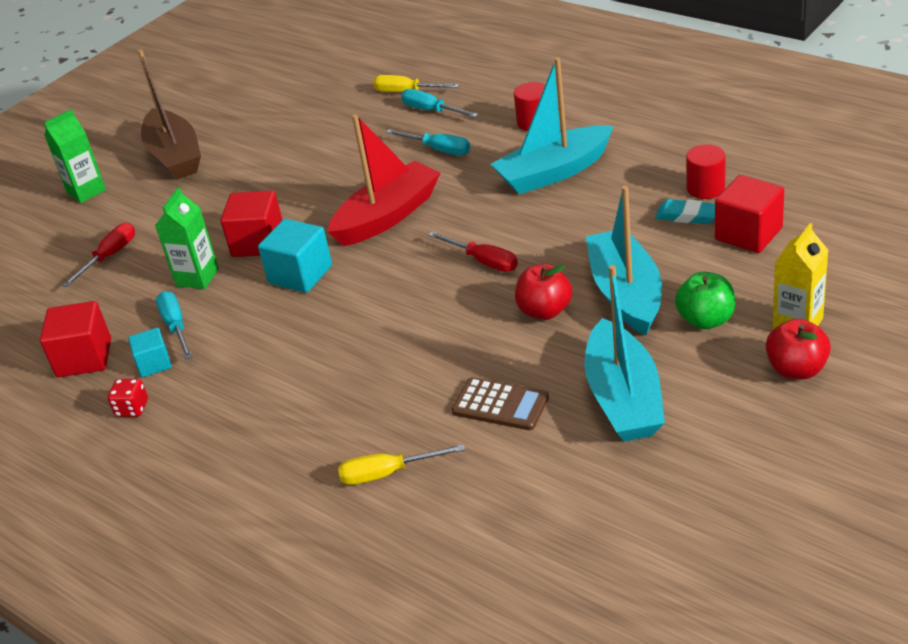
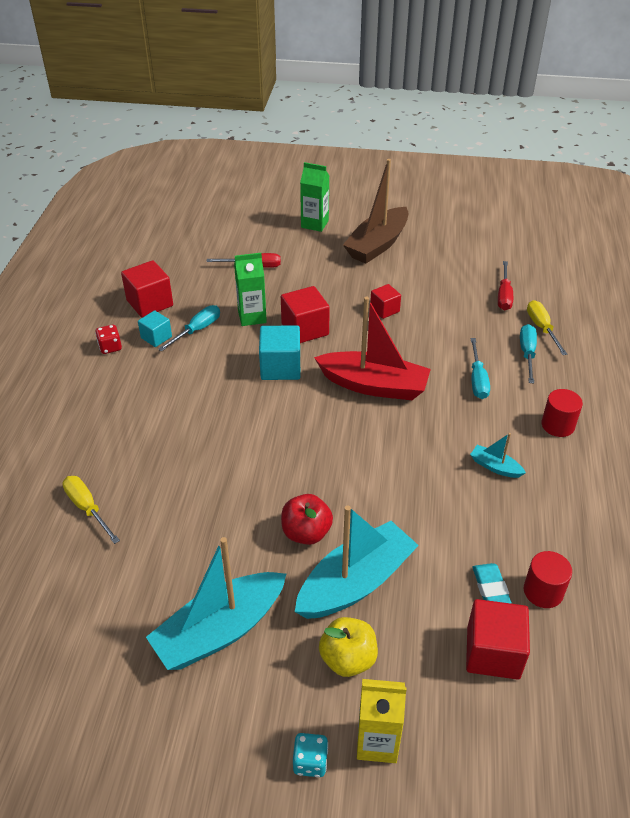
camera: 55 degrees right, 5 degrees up
(284, 179) = (384, 310): none -> red cube
(483, 261) = (349, 467): red screwdriver -> red screwdriver (504, 295)
(500, 405) = (182, 547): brown calculator -> none
(554, 172) = (495, 467): turquoise boat -> turquoise boat, size x0.45
(705, 320) = (348, 659): green apple -> yellow apple
(796, 369) = (310, 762): red apple -> turquoise dice

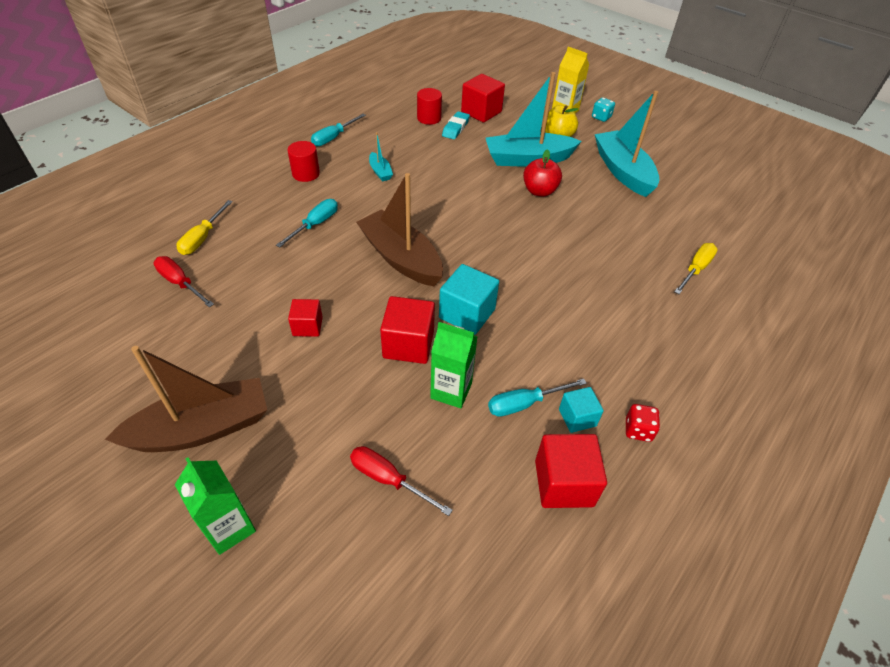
camera: 150 degrees left, 5 degrees up
(87, 508) = (695, 269): yellow screwdriver -> yellow screwdriver turned 135 degrees counterclockwise
(220, 630) = (623, 171): turquoise boat -> turquoise boat turned 105 degrees counterclockwise
(374, 385) = (401, 258): red boat -> brown boat
(504, 295) = (180, 283): red screwdriver -> red screwdriver turned 90 degrees counterclockwise
(527, 354) = (248, 225): turquoise screwdriver -> turquoise screwdriver (333, 138)

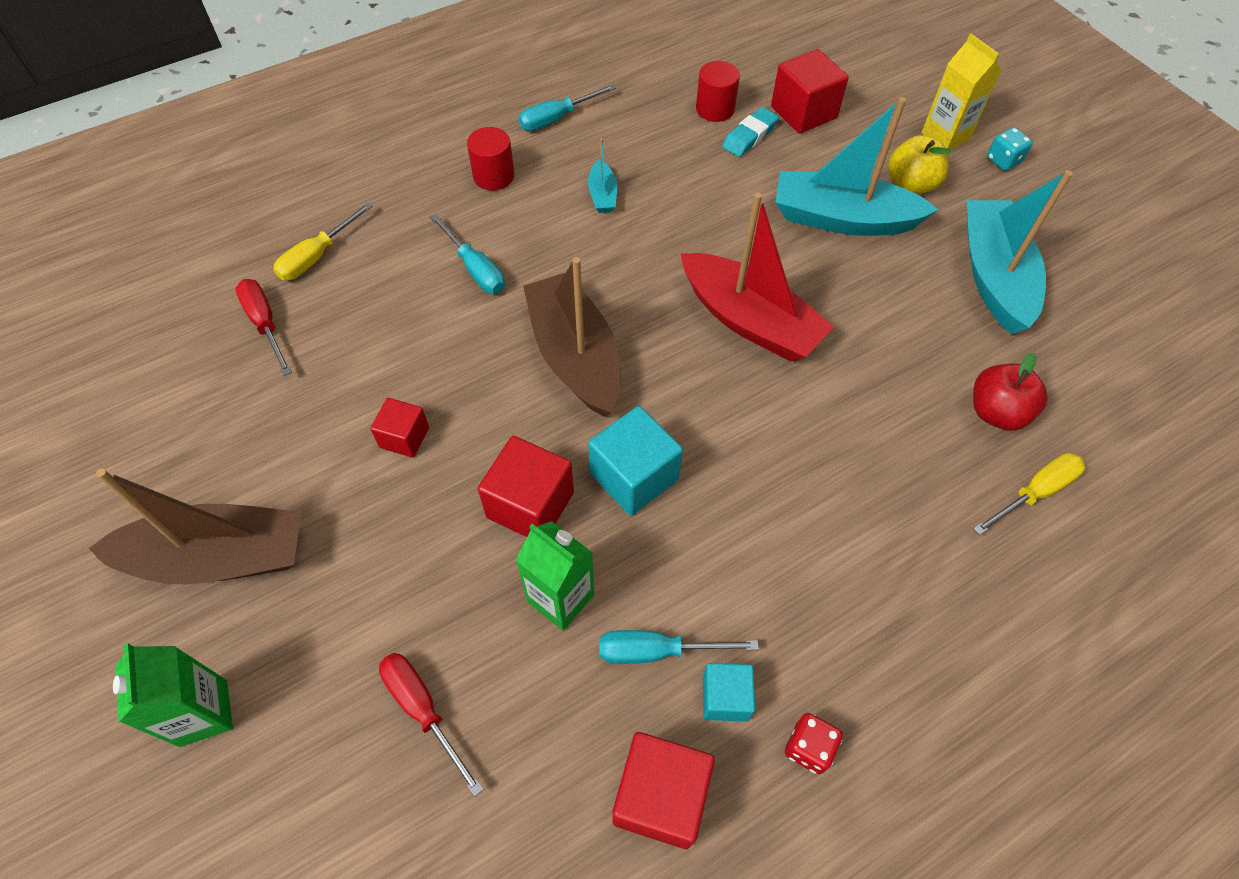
camera: 20 degrees right, 10 degrees up
(315, 224) = (475, 269): turquoise screwdriver -> turquoise screwdriver turned 90 degrees clockwise
(499, 219) = (749, 321): none -> red boat
(539, 191) = (836, 284): red apple -> red apple (996, 412)

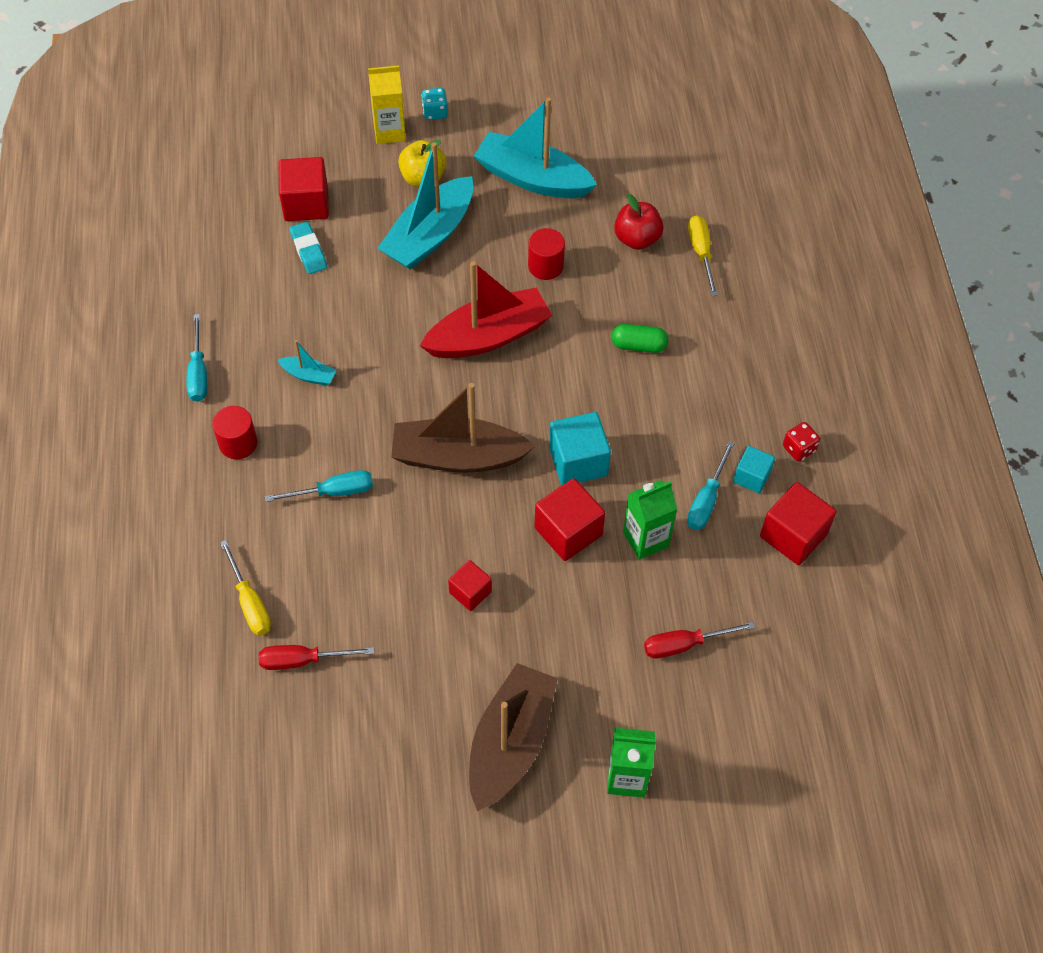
camera: 65 degrees left, 0 degrees up
(715, 109) = (263, 259): red cylinder -> red cylinder (545, 266)
(841, 476) = (638, 345): none -> green capsule

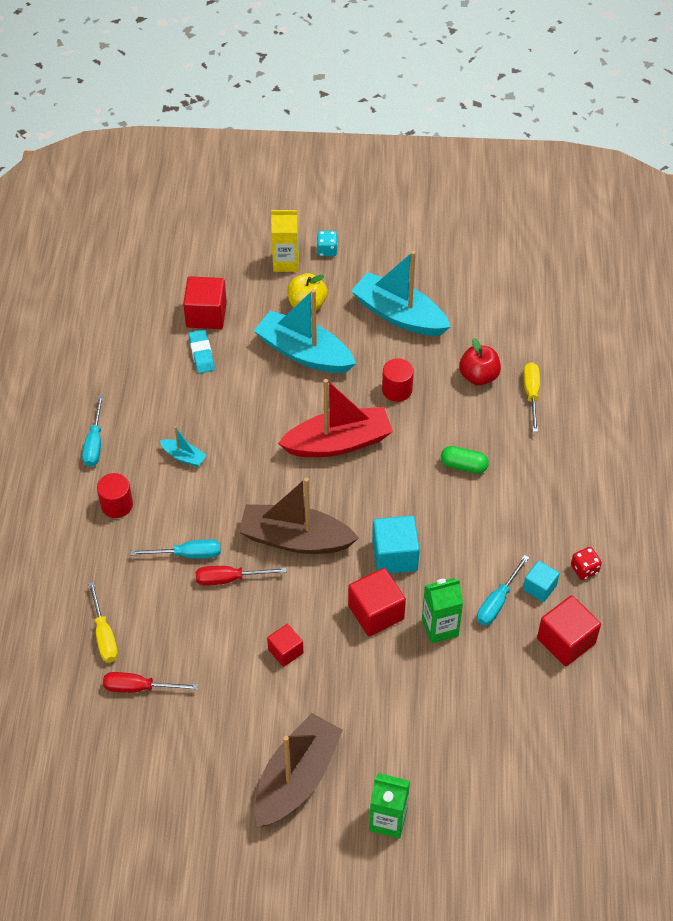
camera: 10 degrees right, 5 degrees down
(429, 235) = (304, 353): turquoise boat -> turquoise boat turned 75 degrees clockwise
(684, 644) = (456, 719): red screwdriver -> red screwdriver (229, 579)

